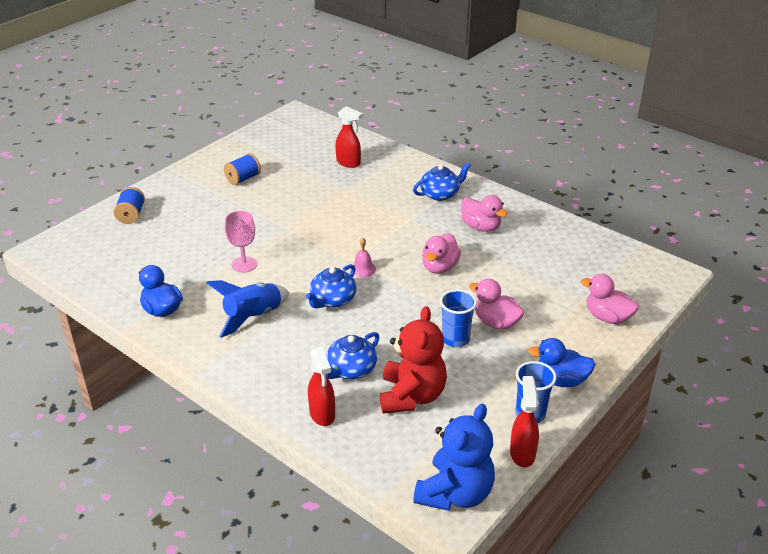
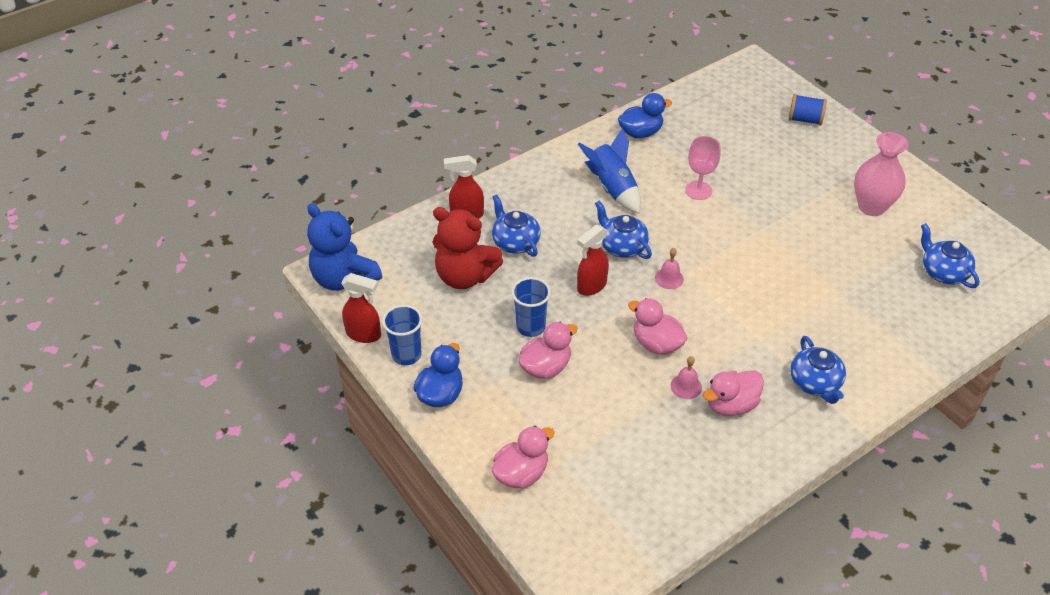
camera: 105 degrees right, 10 degrees up
(243, 179) = (871, 206): blue spool -> pink vase
(307, 149) = (943, 272): none -> blue teapot
(349, 163) = (903, 306): red spray bottle -> red spray bottle (591, 286)
(475, 248) = (686, 386): none -> pink bell

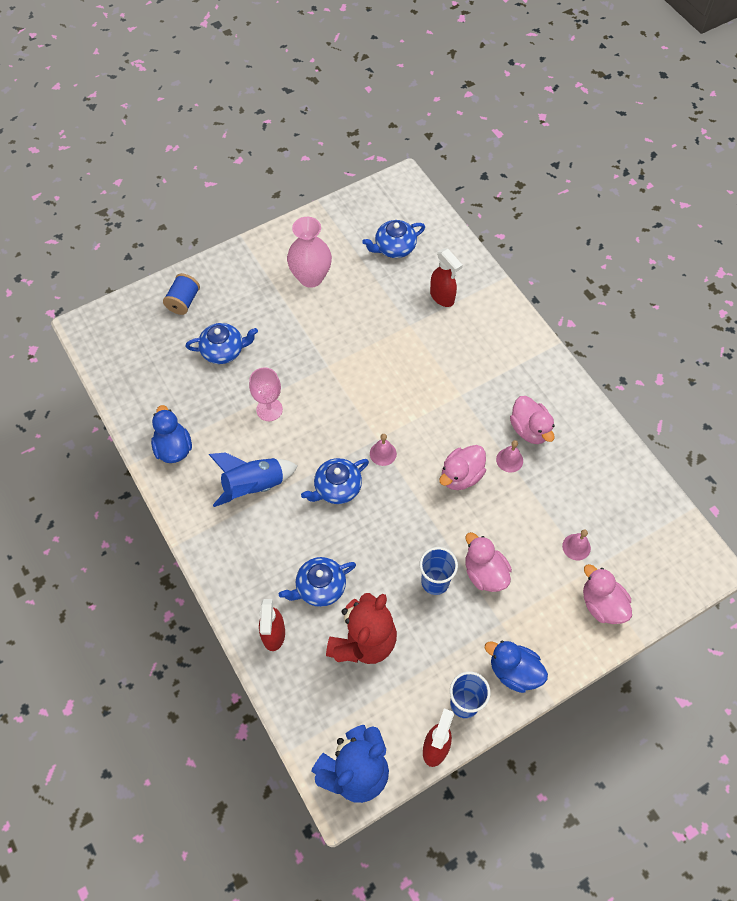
camera: 85 degrees left, 15 degrees up
(588, 450) = (576, 547): none -> pink bell
(591, 286) = (387, 522): red spray bottle -> red spray bottle (442, 297)
(815, 383) = (508, 364): blue teapot -> blue teapot (223, 350)

